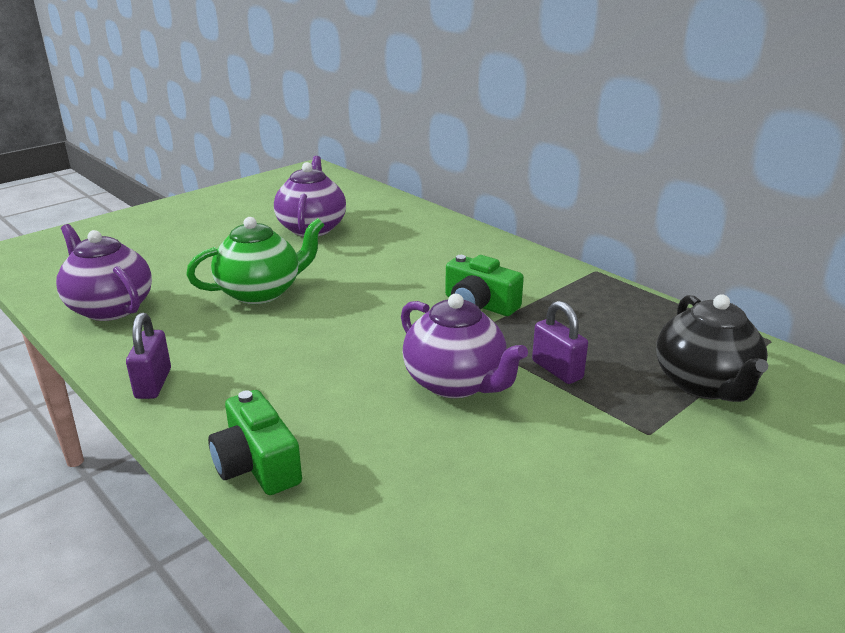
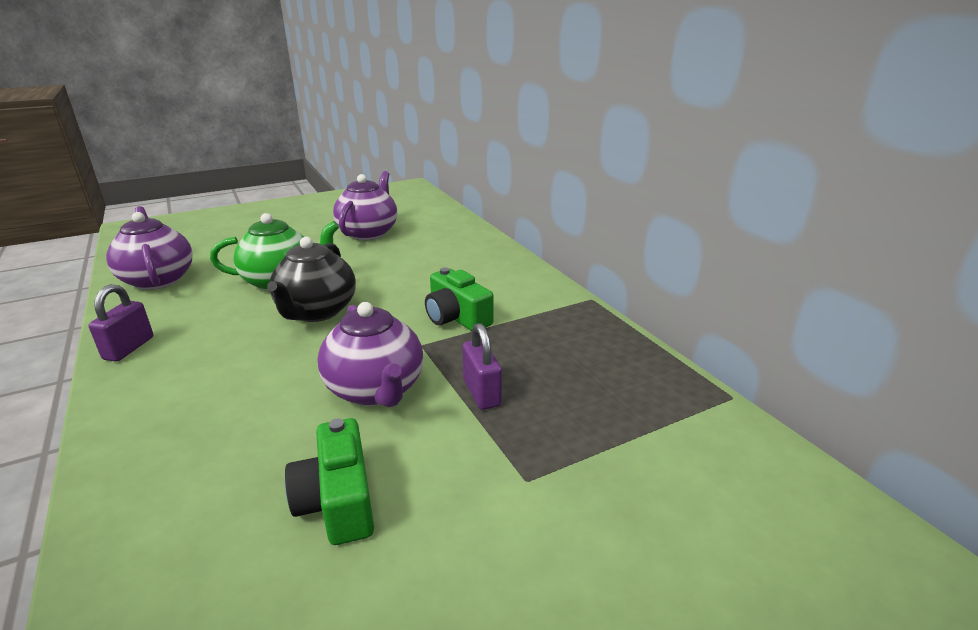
camera: 15 degrees right, 0 degrees up
(257, 464) = (139, 439): green camera -> green camera (337, 501)
(704, 384) = (625, 435): black teapot -> black teapot (316, 312)

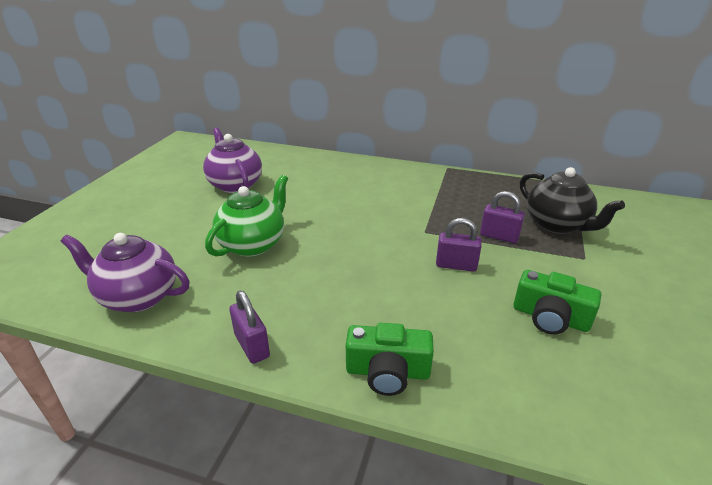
camera: 45 degrees left, 5 degrees up
(316, 312) = (326, 248): black teapot -> black teapot (557, 225)
(375, 390) = (456, 265): purple teapot -> purple padlock
(456, 317) = (409, 208): green camera -> green camera (387, 372)

